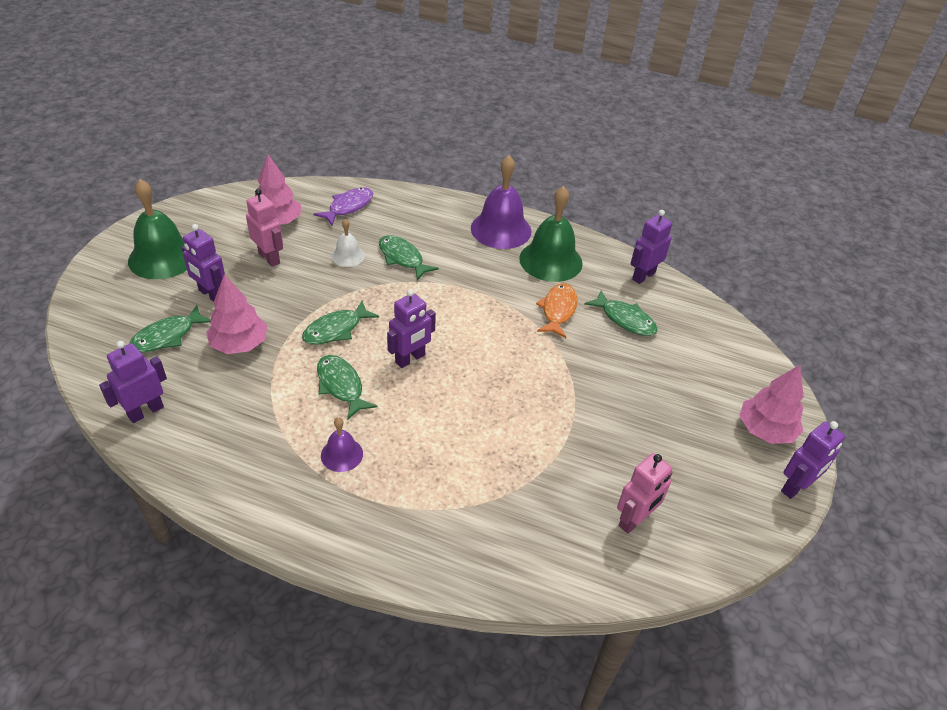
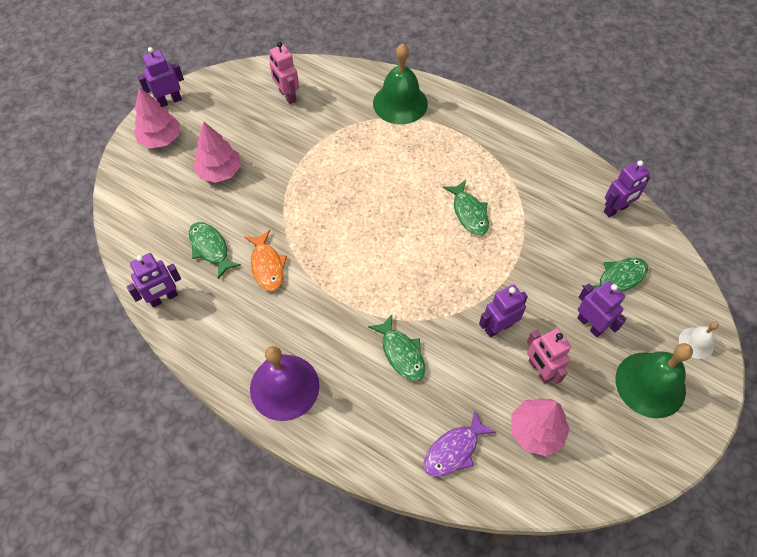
camera: 165 degrees left, 15 degrees up
(239, 344) = (554, 263): pink tree -> pink tree (220, 171)
(336, 330) = (472, 268): green fish -> none
(342, 454) = (470, 159): purple bell -> none
(348, 256) = (458, 363): white bell -> white bell (696, 343)
(410, 359) = (411, 231): purple robot -> purple robot (498, 327)
(550, 260) = (248, 331): green bell -> green bell (400, 103)
(558, 310) = (267, 266): orange fish -> orange fish turned 45 degrees counterclockwise
(634, 520) = (287, 96): pink robot -> pink robot turned 90 degrees counterclockwise

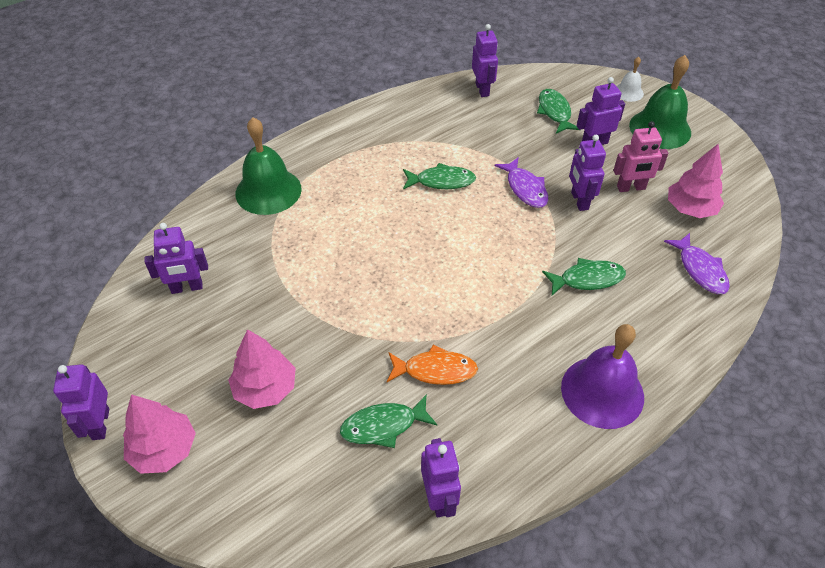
camera: 70 degrees left, 10 degrees down
(287, 96) = (187, 288): pink robot -> purple robot
(492, 279) = (525, 188): none -> purple fish

